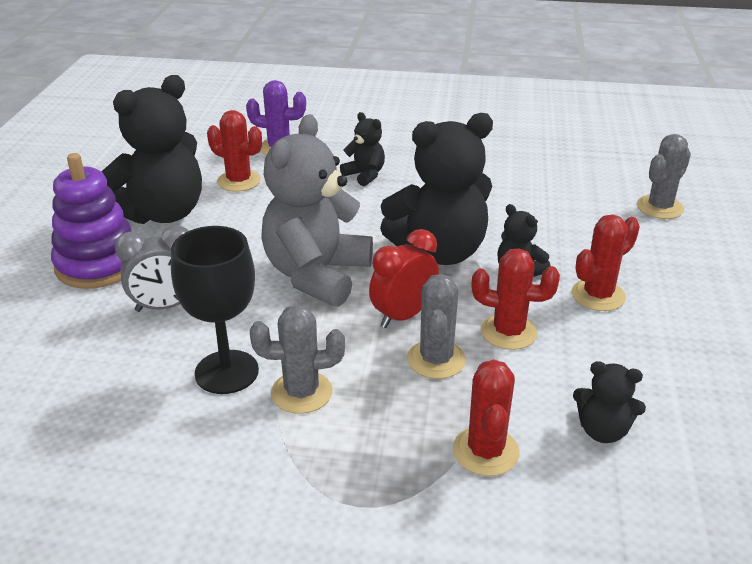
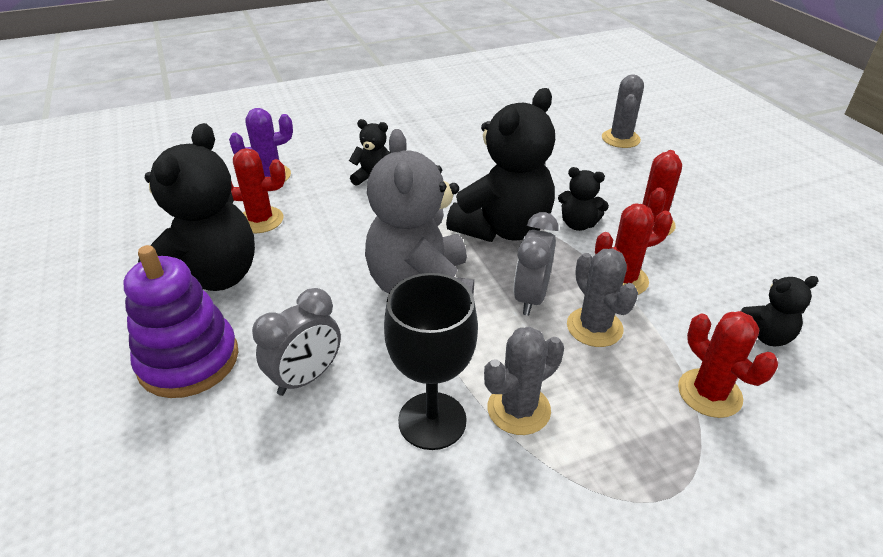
camera: 30 degrees left, 5 degrees up
(403, 316) = (530, 298): red clock -> grey clock

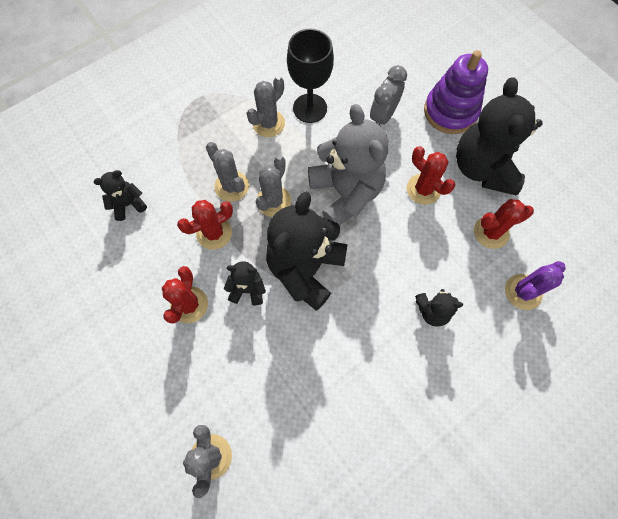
camera: 165 degrees right, 30 degrees up
(530, 298) = (273, 201): grey clock -> grey cactus
(709, 393) = (169, 155): red cactus -> red cactus (423, 189)

